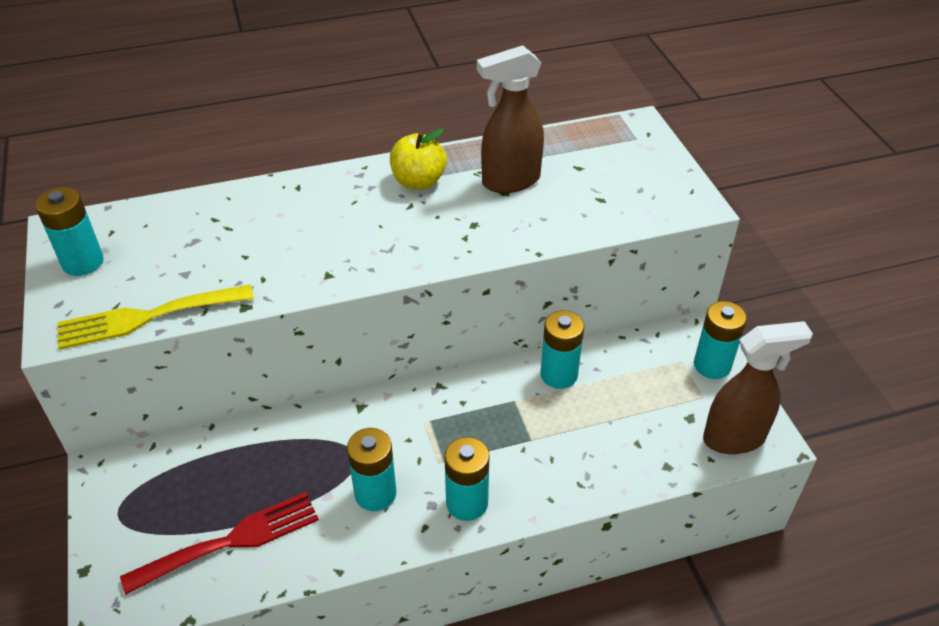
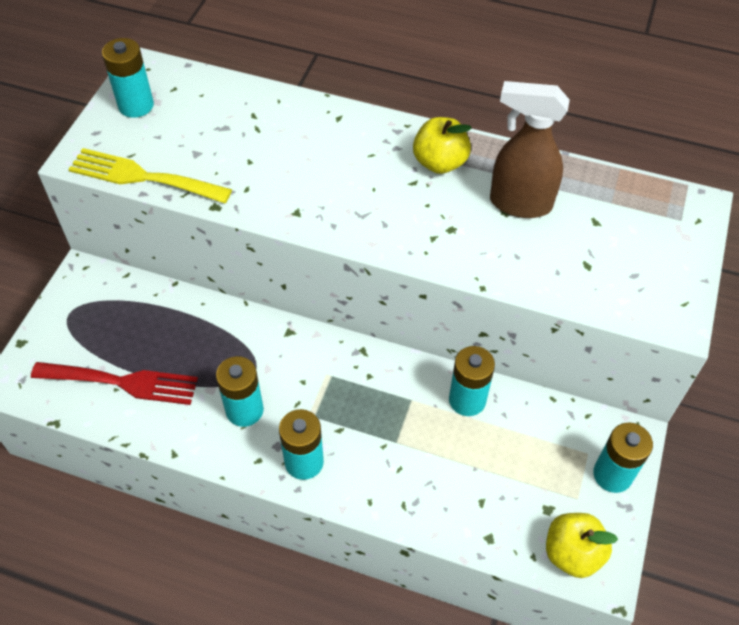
camera: 35 degrees right, 10 degrees up
(735, 438) = (572, 553): brown spray bottle -> yellow apple

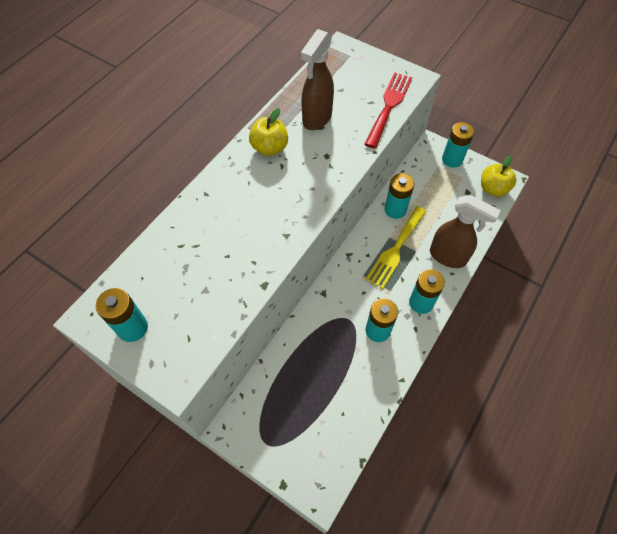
camera: 75 degrees left, 5 degrees up
(122, 382) = (338, 408): red fork -> red fork (389, 106)
(143, 177) = (216, 331): yellow fork -> yellow fork (395, 249)
(399, 492) = (448, 257): none -> brown spray bottle

